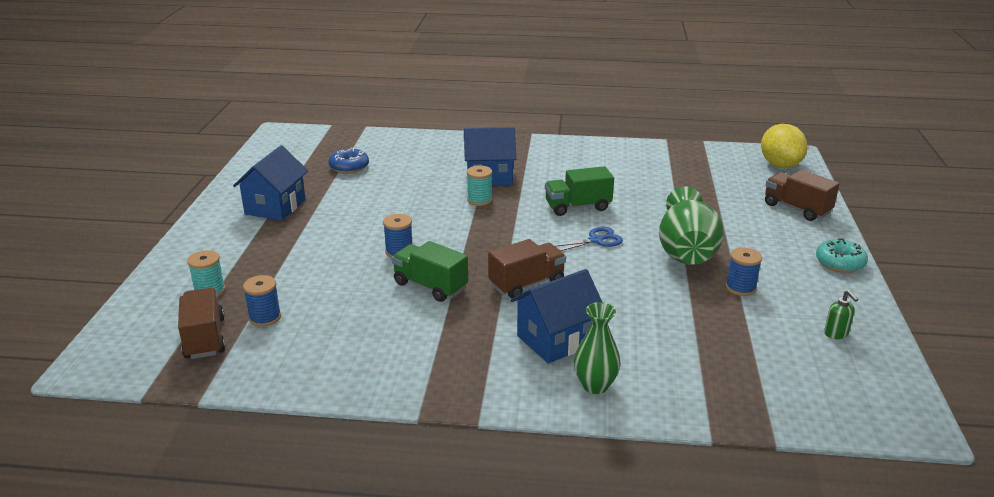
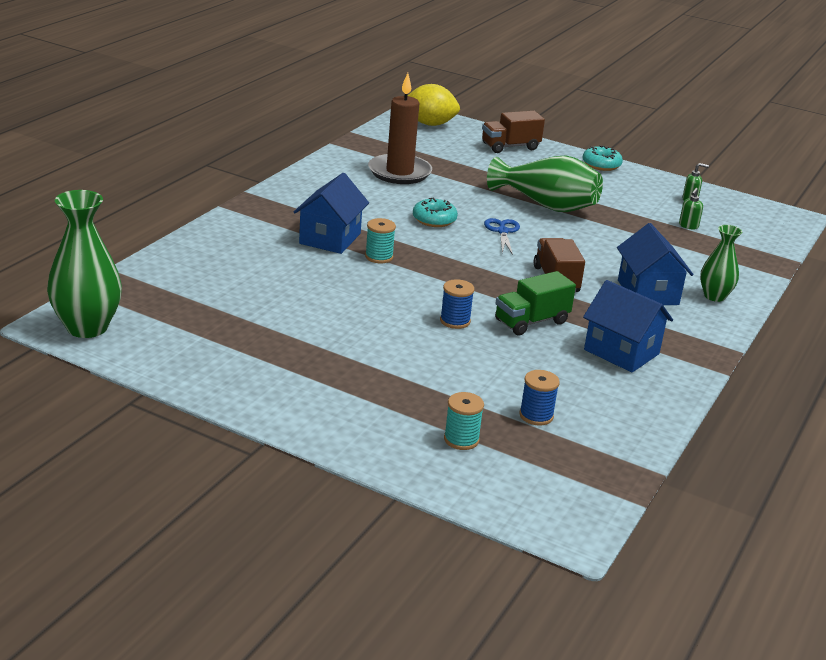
camera: 70 degrees left, 0 degrees up
(205, 338) = (556, 455): brown truck -> none
(275, 207) = (288, 368): blue house -> blue house (621, 352)
(283, 140) = (87, 327): none -> green vase
(349, 167) = (223, 303): blue donut -> none
(577, 207) = (434, 220): green truck -> turquoise donut
(652, 175) = (399, 172): none -> brown candle
(740, 288) = (614, 206): blue spool -> none
(759, 342) = (688, 226): none -> green soap dispenser

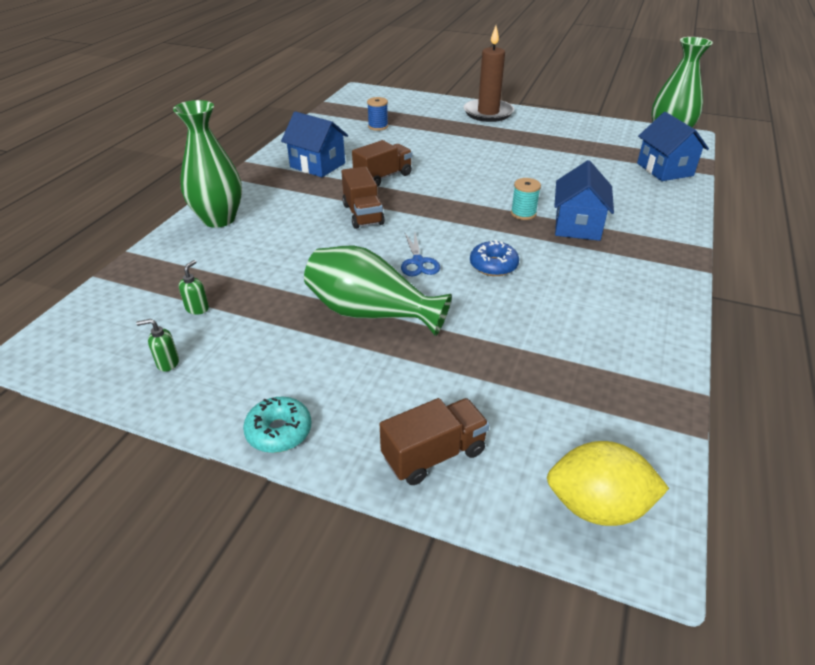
camera: 175 degrees right, 10 degrees up
(399, 172) = (571, 341): brown candle -> brown candle (488, 113)
(434, 220) = (493, 265): turquoise donut -> blue donut
(455, 321) = (440, 170): blue spool -> none
(461, 439) = (418, 113): turquoise spool -> none
(531, 322) = (383, 177): green truck -> brown truck
(648, 292) = (281, 214): blue house -> blue house (664, 169)
(714, 296) = (219, 219): green vase -> green vase, size x1.68

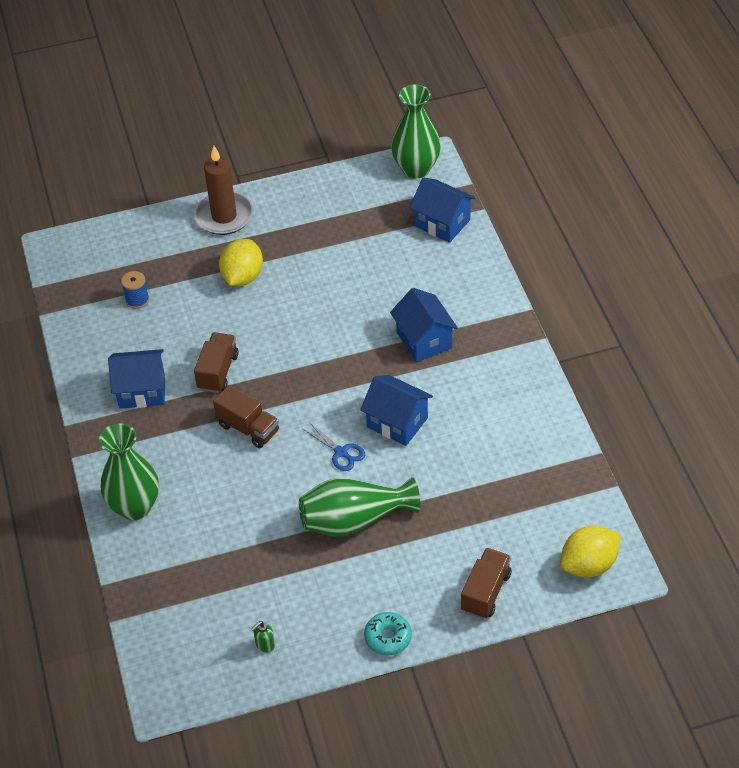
camera: 35 degrees left, 10 degrees up
(197, 308) = (230, 595): green soap dispenser -> none
(465, 141) = (242, 277): none -> yellow lemon
(493, 265) = (397, 422): blue donut -> blue house
(523, 213) = (373, 350): turquoise spool -> none

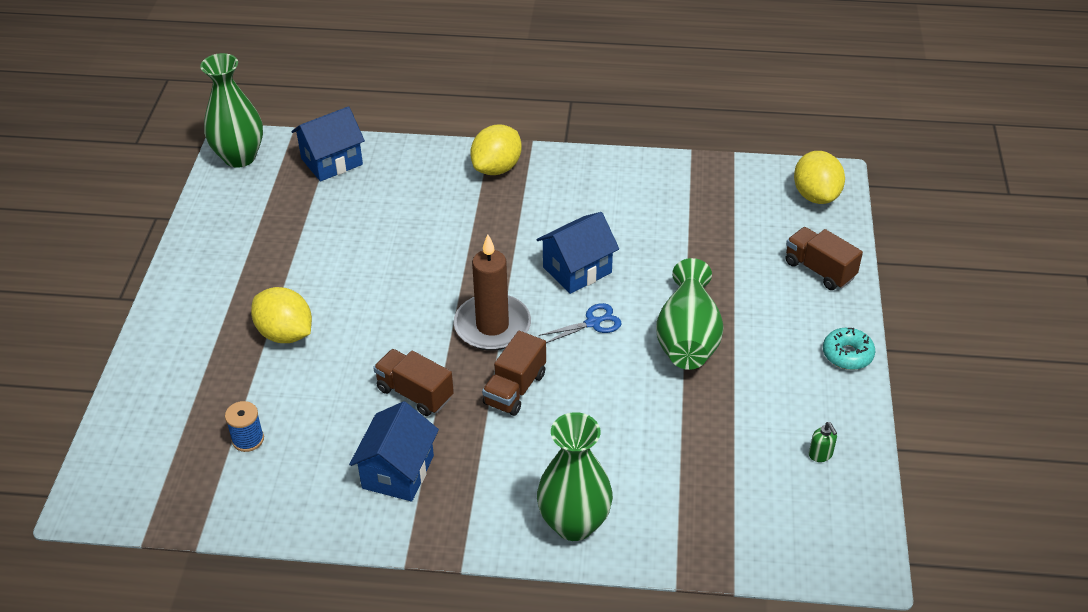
camera: 70 degrees left, 5 degrees down
(224, 216) = (177, 324): brown candle -> brown candle (492, 326)
(248, 428) = (515, 389): brown truck -> brown truck turned 150 degrees clockwise
(424, 340) = (480, 220): blue house -> none
(494, 327) = (497, 168): none -> yellow lemon

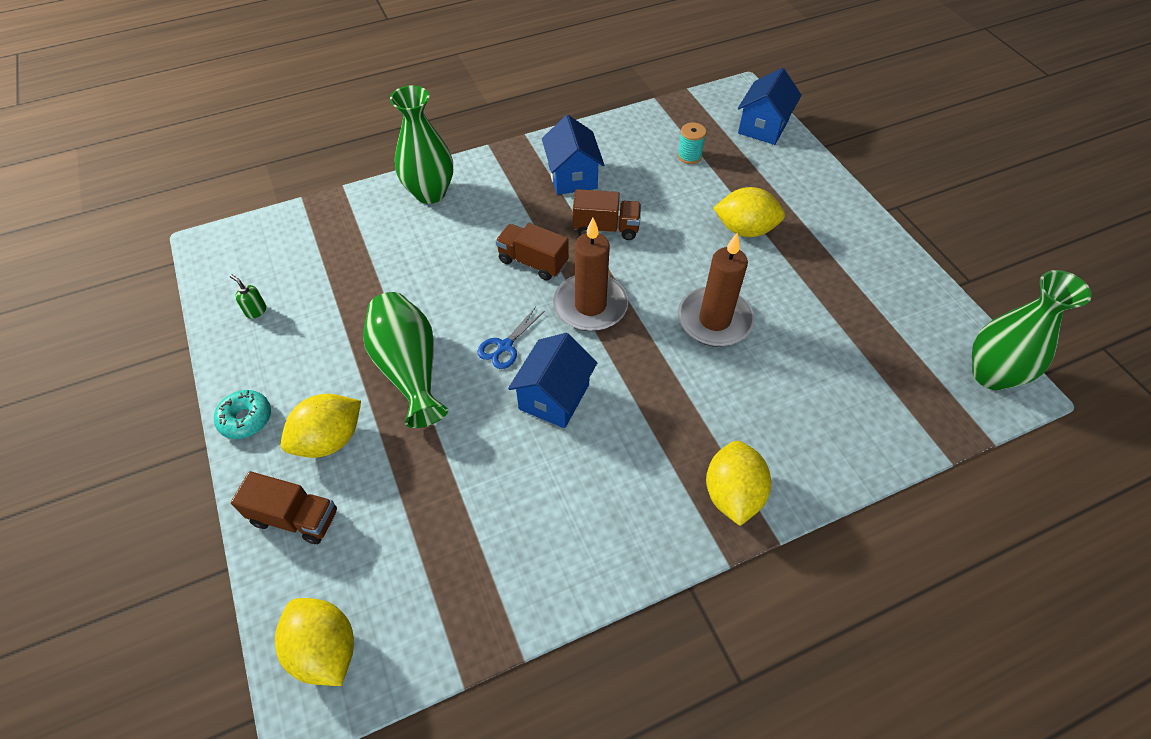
camera: 150 degrees right, 10 degrees up
(248, 439) = (689, 156): blue spool -> turquoise spool
(332, 161) = (903, 414): blue house -> blue house (763, 127)
(397, 271) = (714, 320): none -> brown candle
(515, 389) = (533, 262): brown truck -> brown truck turned 60 degrees counterclockwise
(777, 311) = (329, 440): none -> yellow lemon

